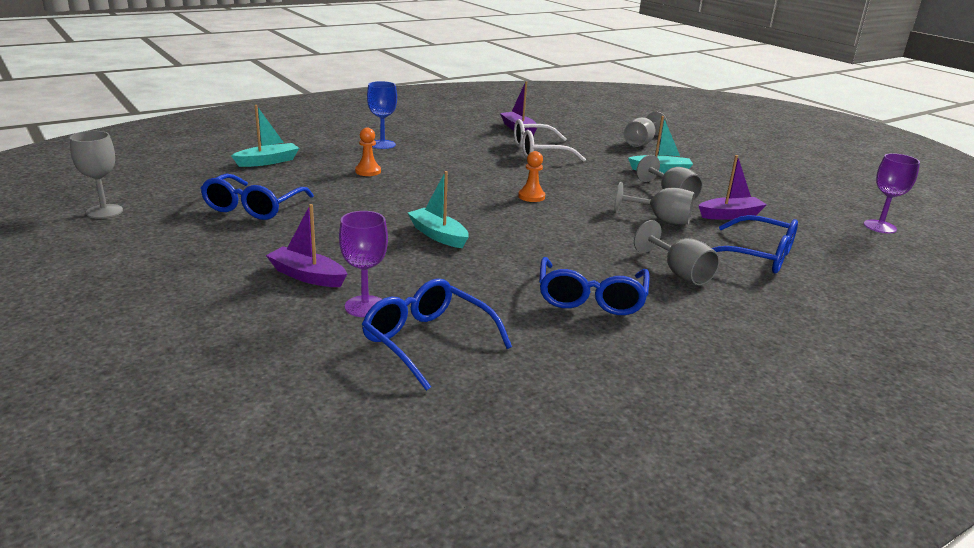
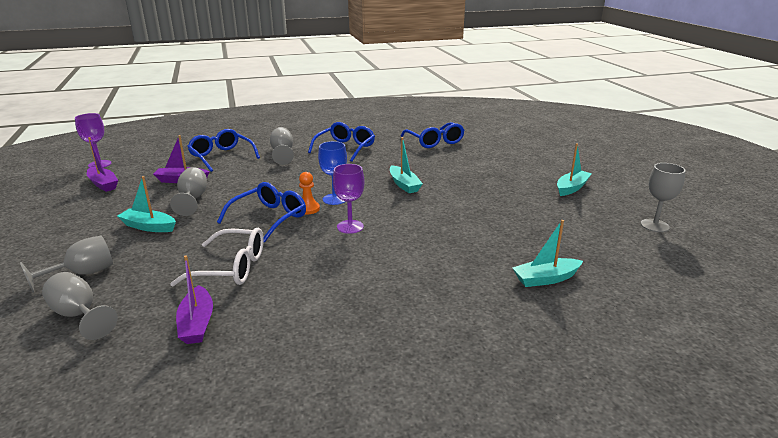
camera: 160 degrees left, 0 degrees up
(178, 254) = (571, 188): none -> turquoise boat
(253, 207) = (538, 219): blue glasses -> blue glasses (269, 218)
(307, 276) = (489, 170): purple boat -> purple boat (103, 184)
(365, 306) = (460, 155): purple goblet -> purple goblet (350, 227)
(368, 171) = (438, 252): orange pawn -> none
(382, 144) = (409, 301): blue goblet -> blue goblet (334, 199)
(661, 219) = (237, 182): grey goblet -> grey goblet (79, 315)

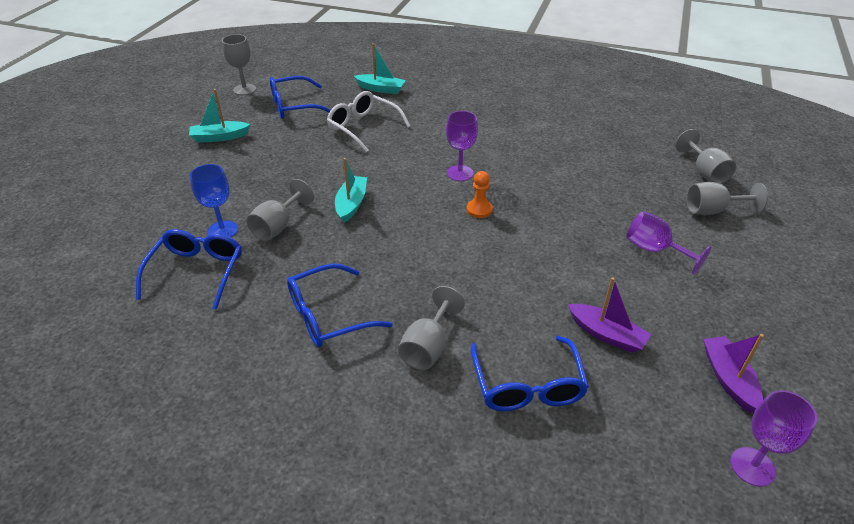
camera: 145 degrees left, 15 degrees up
(149, 227) = (654, 250): turquoise boat -> purple goblet
(192, 199) = (599, 280): grey goblet -> grey goblet (278, 226)
(197, 323) = (620, 139): purple boat -> none
(231, 268) = (583, 171): white glasses -> white glasses (363, 127)
(269, 218) = (525, 213): blue glasses -> blue glasses (294, 106)
(334, 199) = (442, 213): blue goblet -> blue goblet (222, 230)

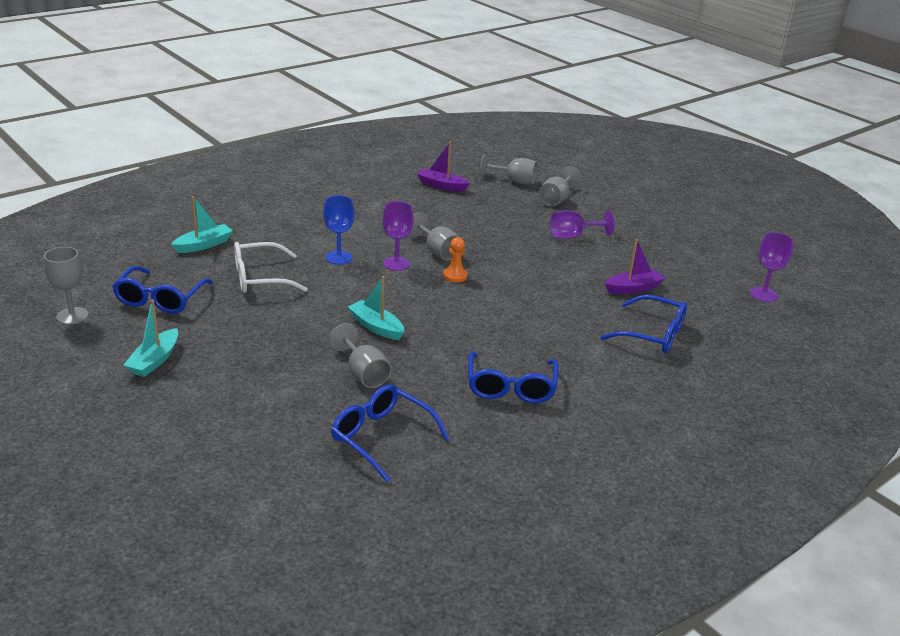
camera: 60 degrees left, 10 degrees down
(222, 230) = (333, 405): blue goblet -> blue goblet (339, 257)
(428, 347) = (585, 356): grey goblet -> grey goblet (437, 251)
(728, 379) = (700, 269): purple boat -> purple boat (442, 185)

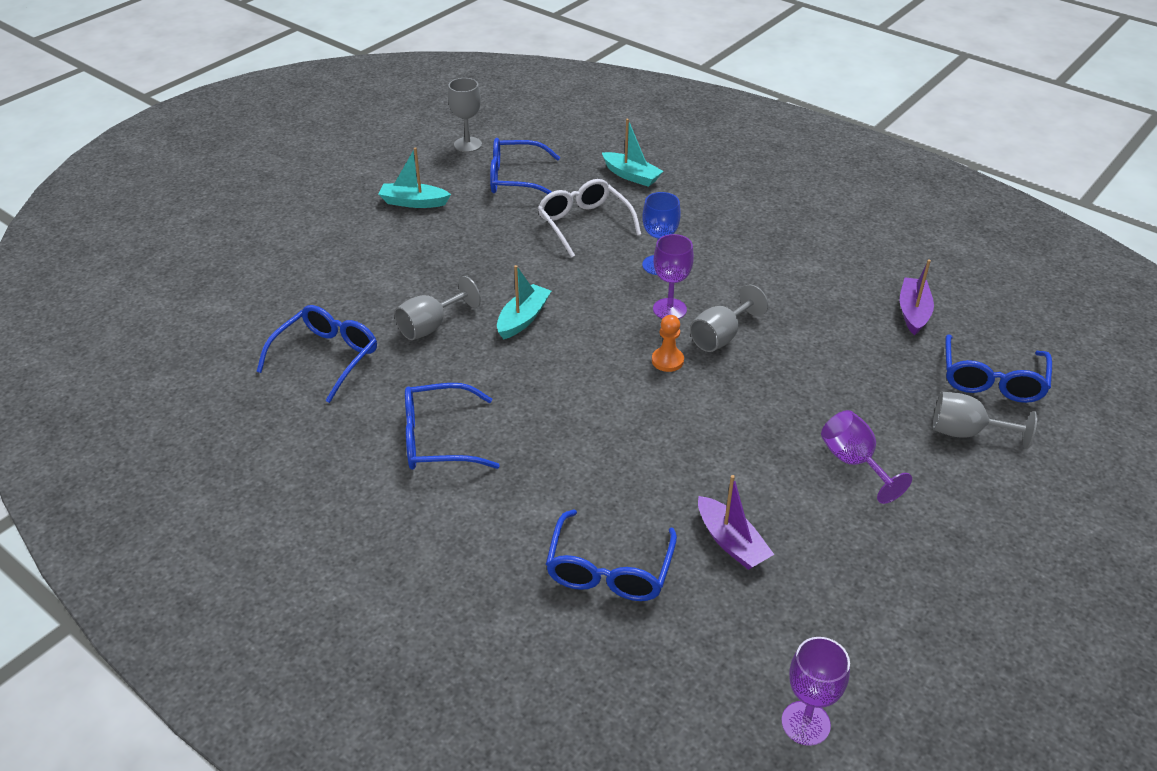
camera: 80 degrees right, 10 degrees up
(514, 181) = (992, 380): grey goblet -> blue glasses

